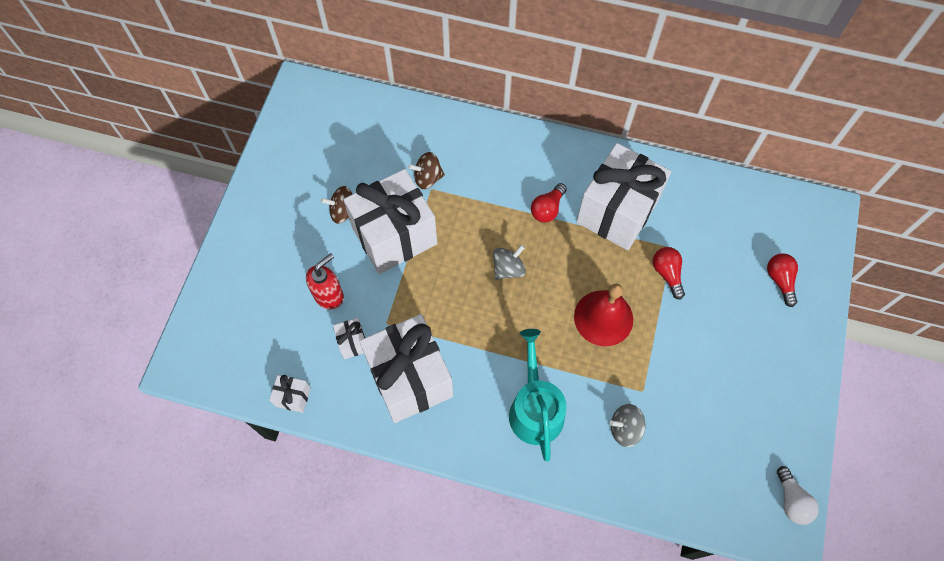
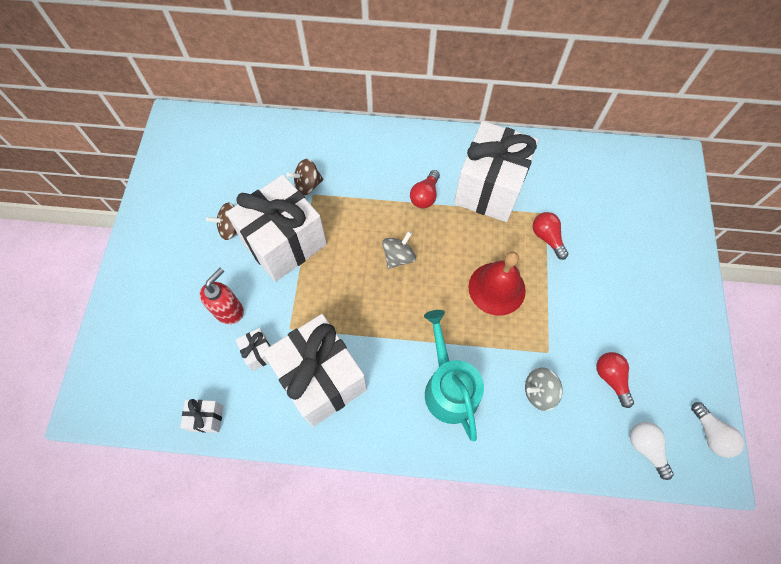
camera: 10 degrees left, 0 degrees up
(721, 501) = (645, 447): none -> white light bulb
(780, 280) = (650, 227): red light bulb -> red light bulb (611, 378)

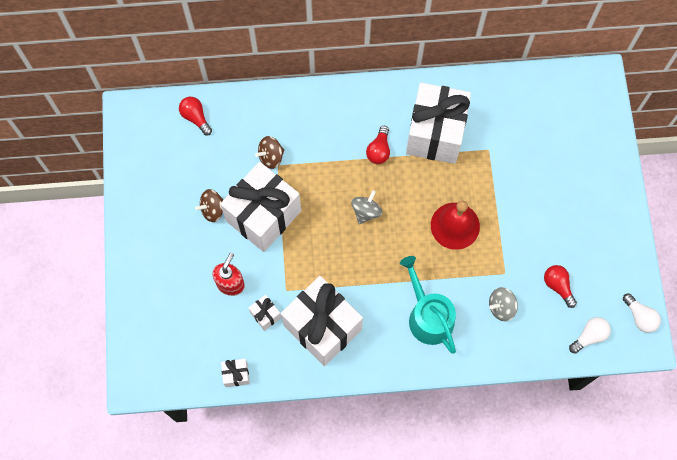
camera: 10 degrees left, 5 degrees up
(547, 238) = (492, 172): red light bulb -> red light bulb (195, 117)
(645, 447) = (589, 336): white light bulb -> white light bulb turned 90 degrees clockwise

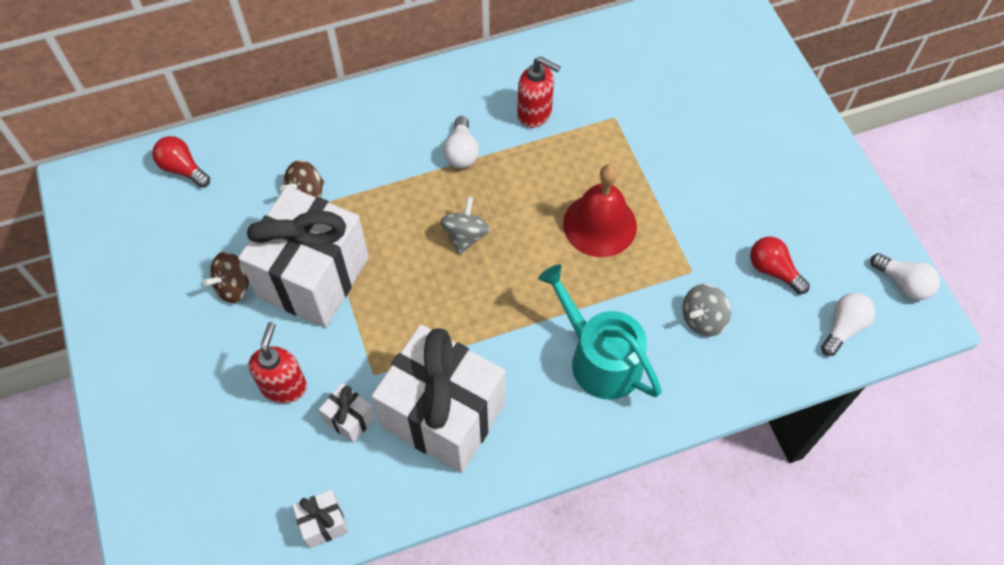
camera: 15 degrees left, 10 degrees down
(379, 150) = (461, 152): red light bulb -> white light bulb
(435, 134) = (535, 114): white gift -> red soap dispenser

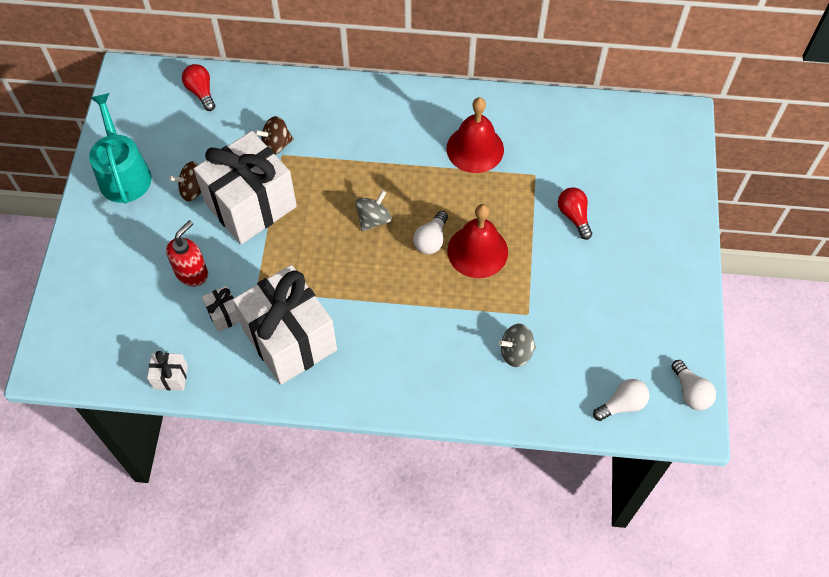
camera: 25 degrees right, 0 degrees up
(461, 152) = (404, 156): white light bulb -> white light bulb (431, 240)
(535, 114) = (475, 149): red soap dispenser -> red bell
(599, 358) = (422, 348): turquoise watering can -> turquoise watering can (123, 174)
(773, 270) = (592, 339): red light bulb -> red light bulb (574, 216)

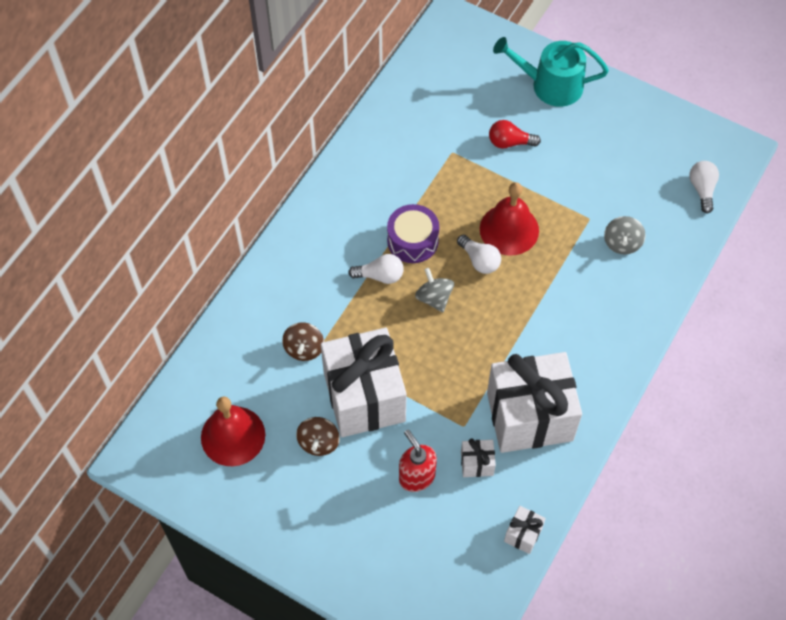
camera: 65 degrees left, 0 degrees up
(123, 174) = (263, 503): turquoise watering can -> turquoise watering can (550, 85)
(201, 92) = (199, 394): red light bulb -> none
(423, 180) = (412, 240): none -> purple drum
(475, 149) = (399, 185): red bell -> red bell (233, 436)
(690, 392) = (711, 138): white light bulb -> white light bulb (380, 276)

